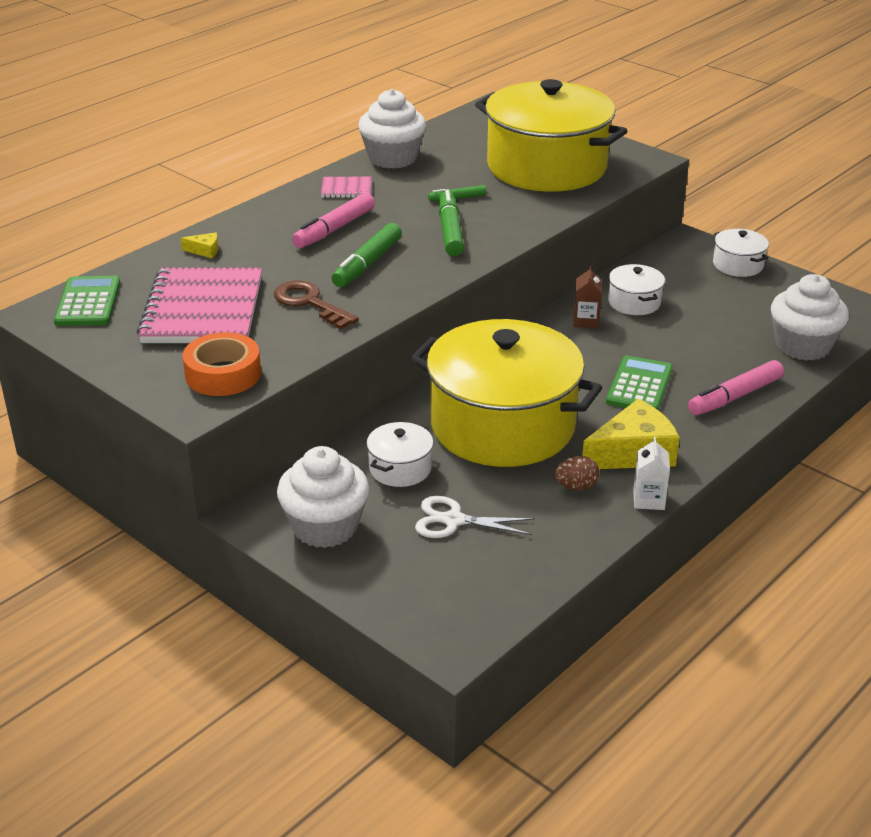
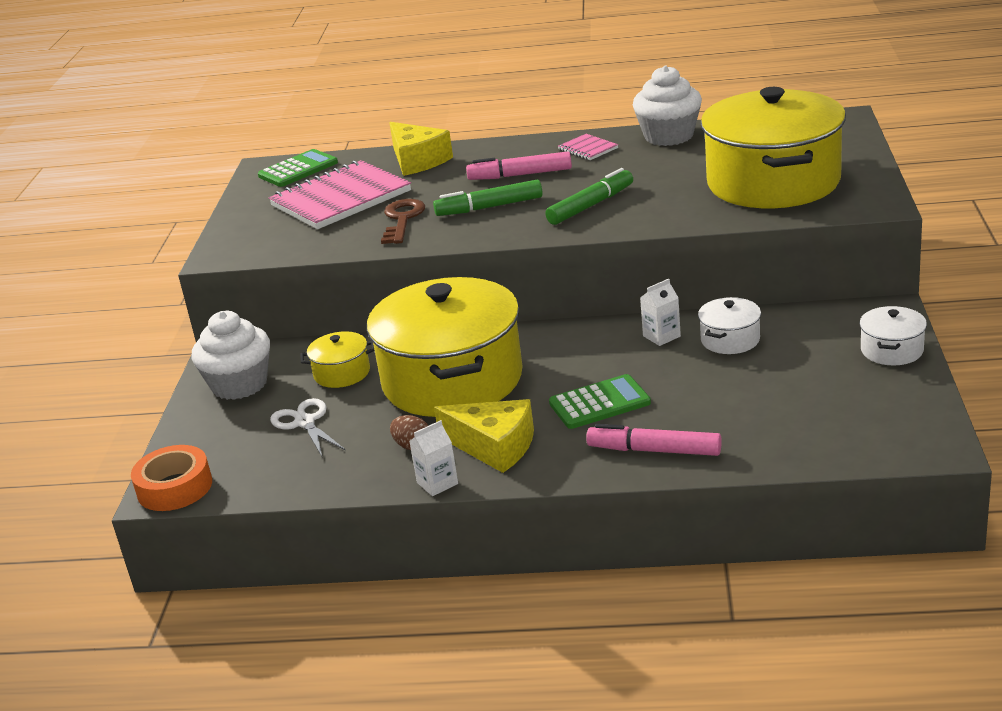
camera: 55 degrees right, 5 degrees down
(205, 251) = (417, 161): yellow cheese -> yellow cheese, size x2.34
(223, 374) = (271, 243): orange tape -> orange tape (174, 487)
(400, 468) = (342, 373): white pot -> yellow pot
(457, 198) = (649, 183): green marker -> none
(586, 321) = (661, 336): brown carton -> white carton
(803, 346) = (802, 443): white cupcake -> none

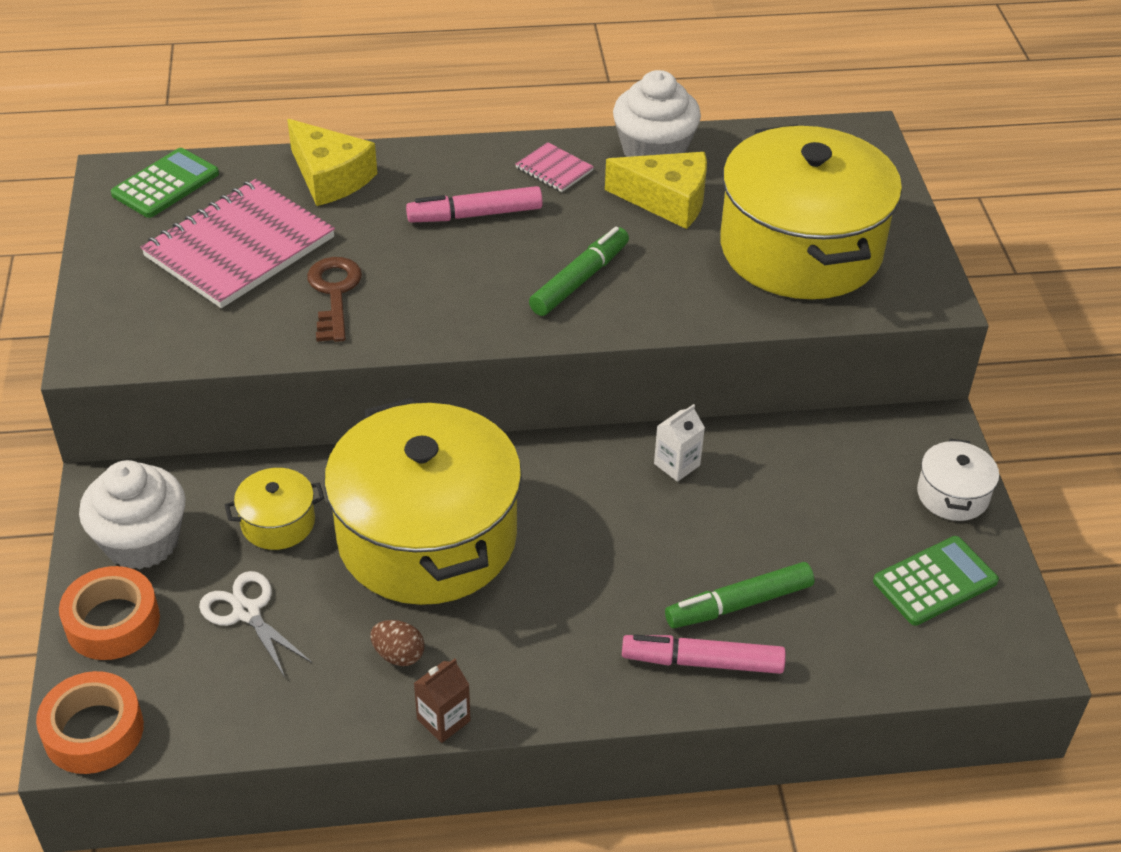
camera: 15 degrees left, 15 degrees up
(206, 428) = (112, 622): none -> orange tape
(437, 483) = (443, 720): white carton -> brown carton
(489, 207) = (447, 276): green marker -> green marker (739, 604)
(494, 447) = (504, 656): yellow cheese -> yellow cheese (667, 200)
(599, 403) = (621, 580): green calculator -> green calculator (935, 581)
(730, 340) = (761, 473): white pot -> none

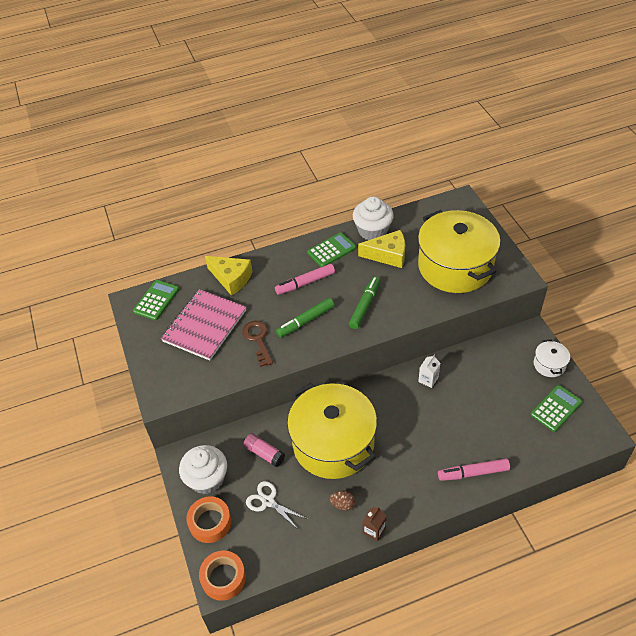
camera: 10 degrees left, 5 degrees up
(278, 523) = (264, 453): yellow pot -> pink glue stick
(554, 169) = (331, 250): pink notebook -> green calculator
(739, 604) = (478, 441): green marker -> green marker (306, 321)

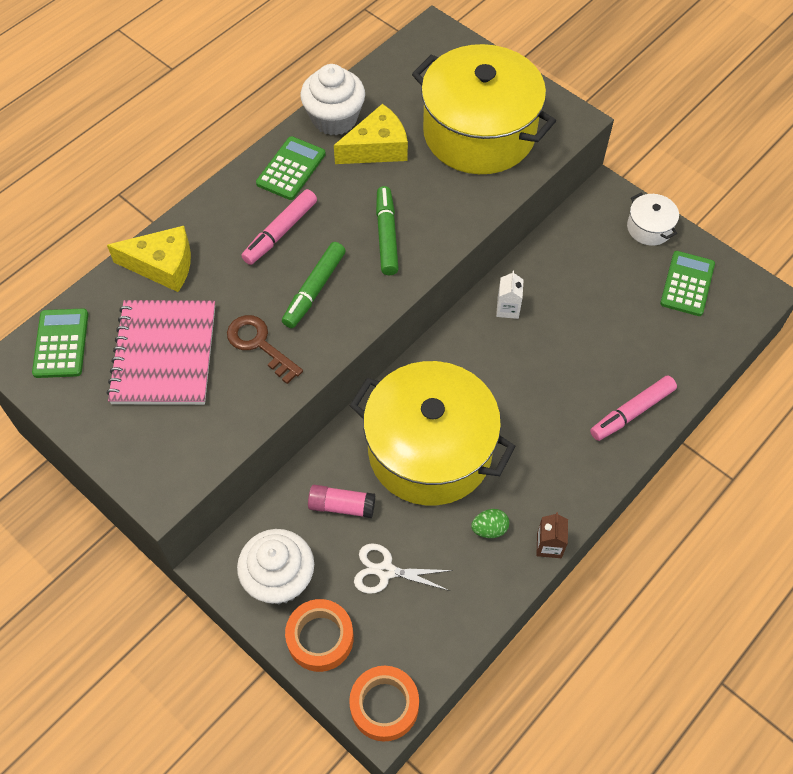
camera: 30 degrees left, 10 degrees up
(343, 504) = (489, 529): brown egg -> green egg

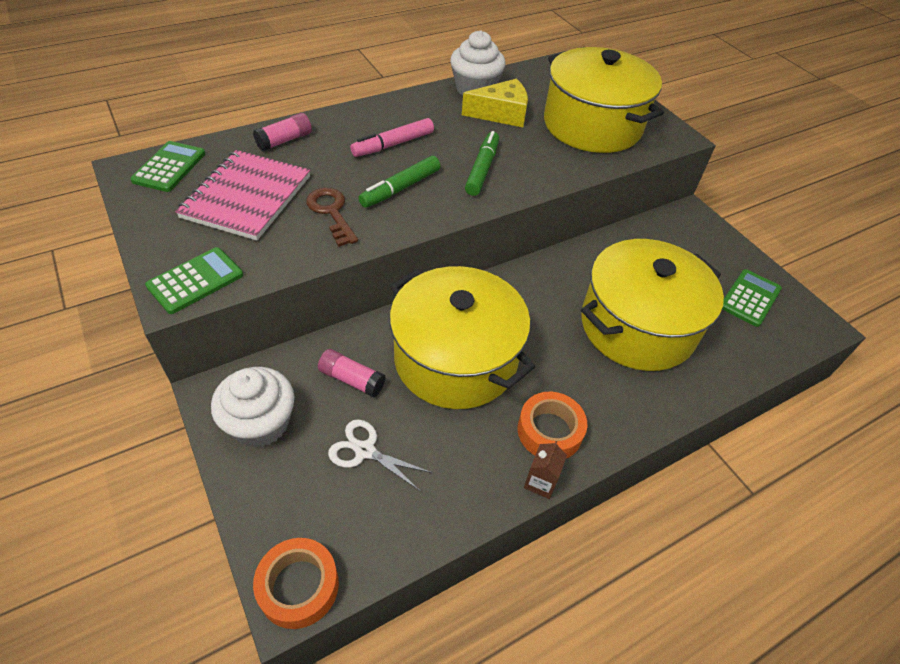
camera: 15 degrees right, 10 degrees down
(162, 266) = (284, 140): yellow cheese -> pink glue stick
(291, 169) = (424, 109): green calculator -> green calculator (195, 281)
(320, 638) = (269, 492): orange tape -> orange tape (549, 431)
(489, 529) = (485, 446): green egg -> none
(508, 308) = (573, 270): white carton -> none
(588, 354) = (637, 326): none -> yellow pot
(632, 412) = (666, 387): pink marker -> none
(649, 228) = (724, 247): white pot -> none

